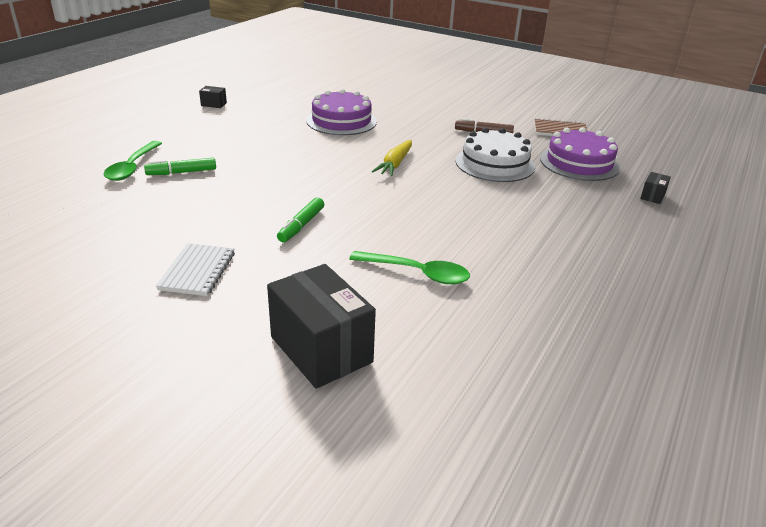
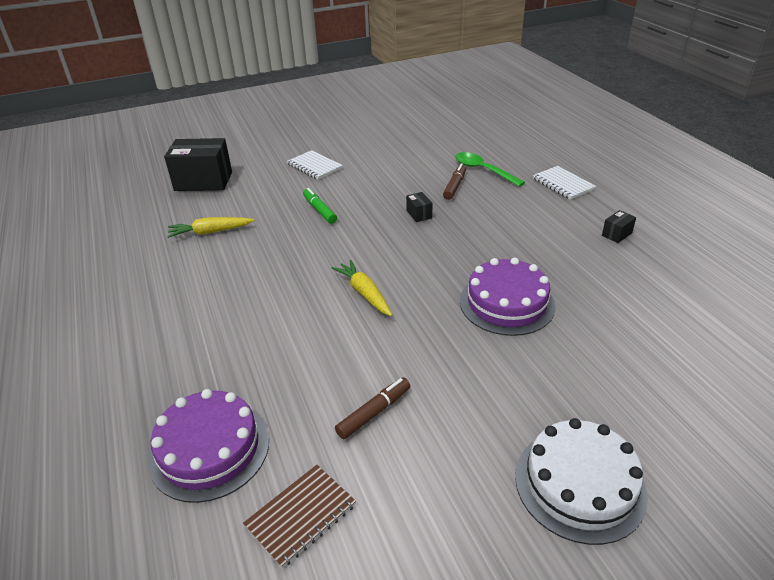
camera: 130 degrees right, 5 degrees up
(139, 130) = (563, 184): none -> white notebook
(181, 172) = (455, 186): green marker -> brown marker
(416, 273) = (210, 232): green spoon -> yellow carrot
(495, 164) = (291, 366): white cake -> white cake (579, 484)
(652, 196) = (83, 452): black box -> black box (419, 214)

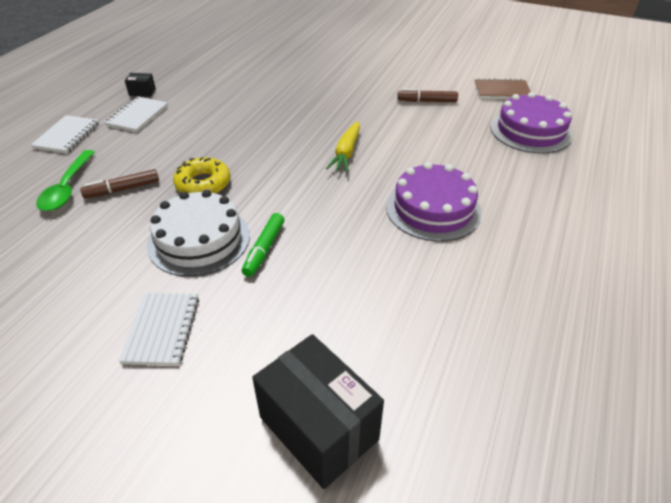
camera: 135 degrees left, 5 degrees up
(210, 232) = (399, 301): yellow carrot -> none
(419, 214) = (203, 183): black box -> yellow donut
(506, 303) = (280, 101): purple cake -> purple cake (433, 209)
(565, 219) = (137, 116): none -> white notebook
(579, 484) = (377, 48): white cake -> white cake (199, 239)

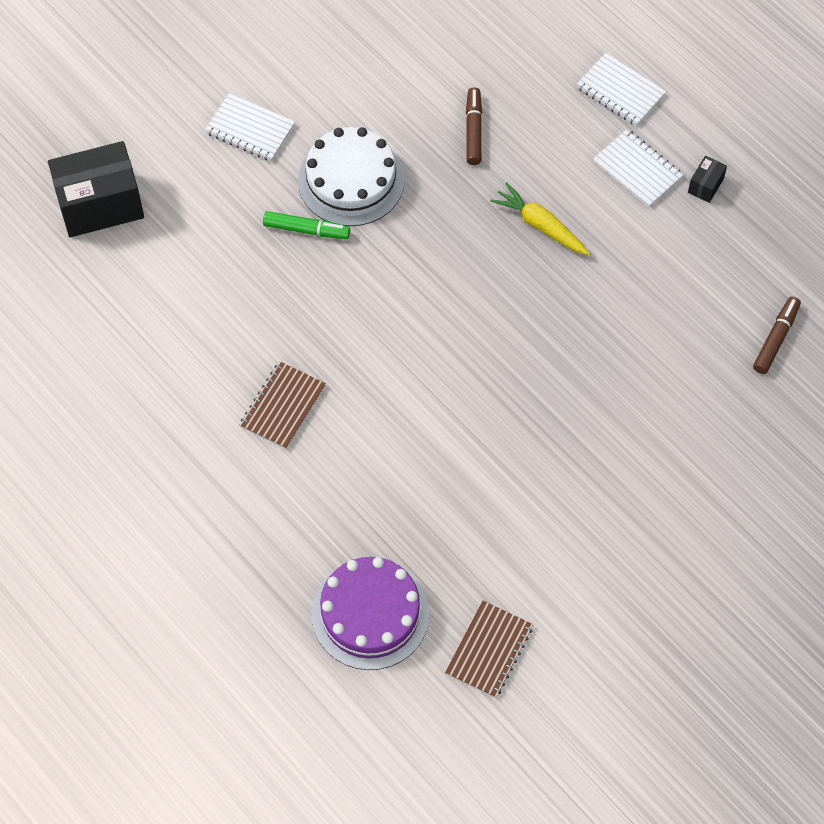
camera: 115 degrees right, 20 degrees up
(67, 188) = (503, 83): green spoon -> none
(203, 183) = (445, 205): yellow donut -> none
(264, 249) = (306, 230): green marker -> green marker turned 150 degrees clockwise
(346, 153) = (433, 369): yellow carrot -> yellow carrot (541, 225)
(427, 101) = (510, 528): brown marker -> brown marker (776, 338)
(433, 209) = (283, 406): purple cake -> brown notebook

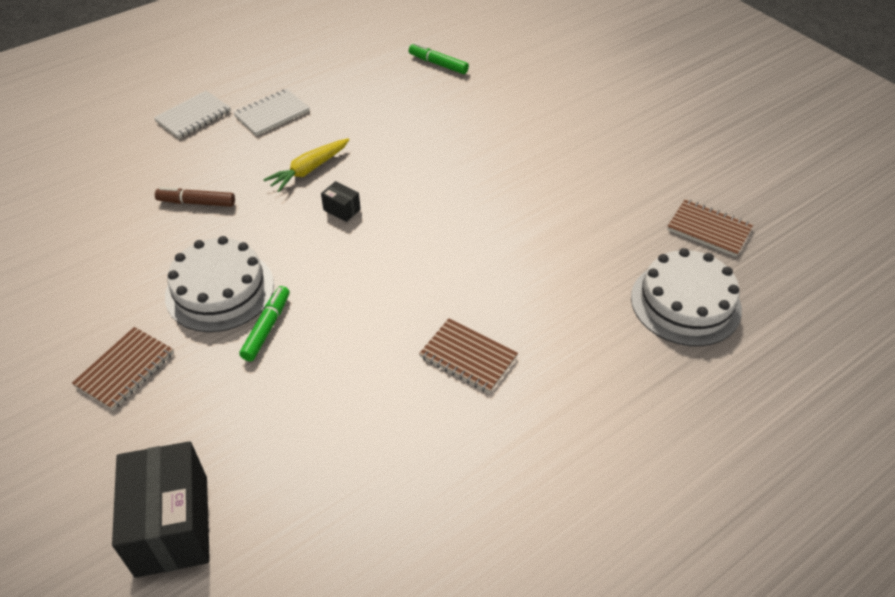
camera: 85 degrees left, 15 degrees down
(250, 129) = (125, 369): white notebook -> brown notebook
(370, 613) = (685, 303): purple cake -> white cake
(705, 185) = (298, 83): black box -> black box (342, 210)
(776, 338) = (438, 64): brown marker -> green marker

